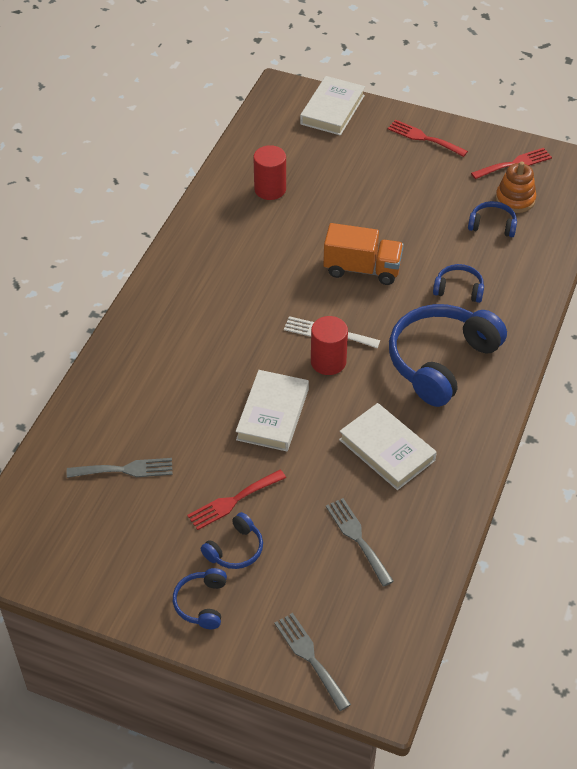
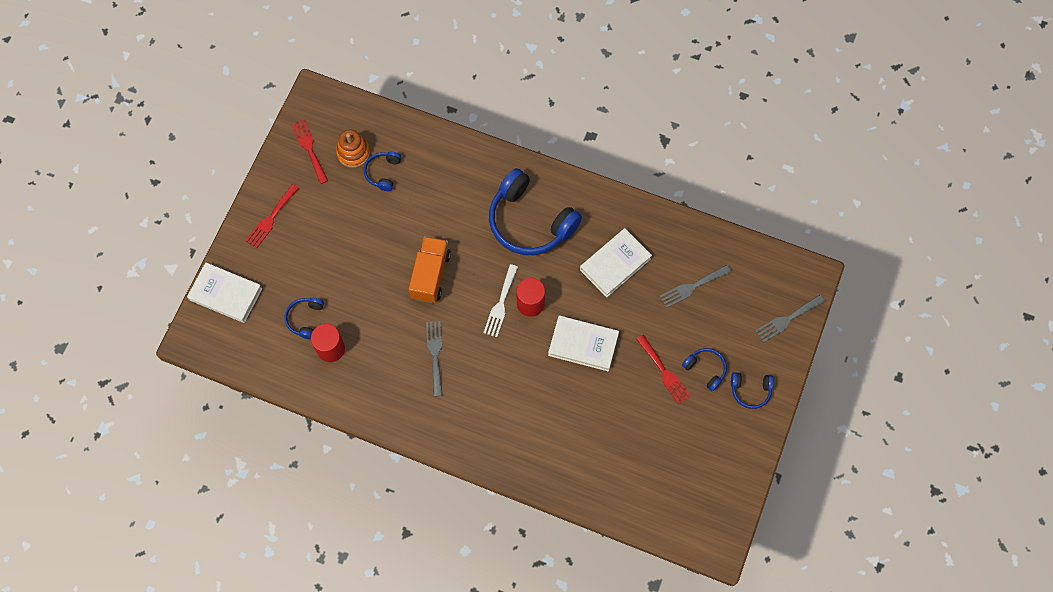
camera: 90 degrees left, 20 degrees up
(125, 470) = (638, 452): grey fork -> grey fork (435, 354)
(458, 289) = (455, 203): blue headphones -> blue headphones (305, 319)

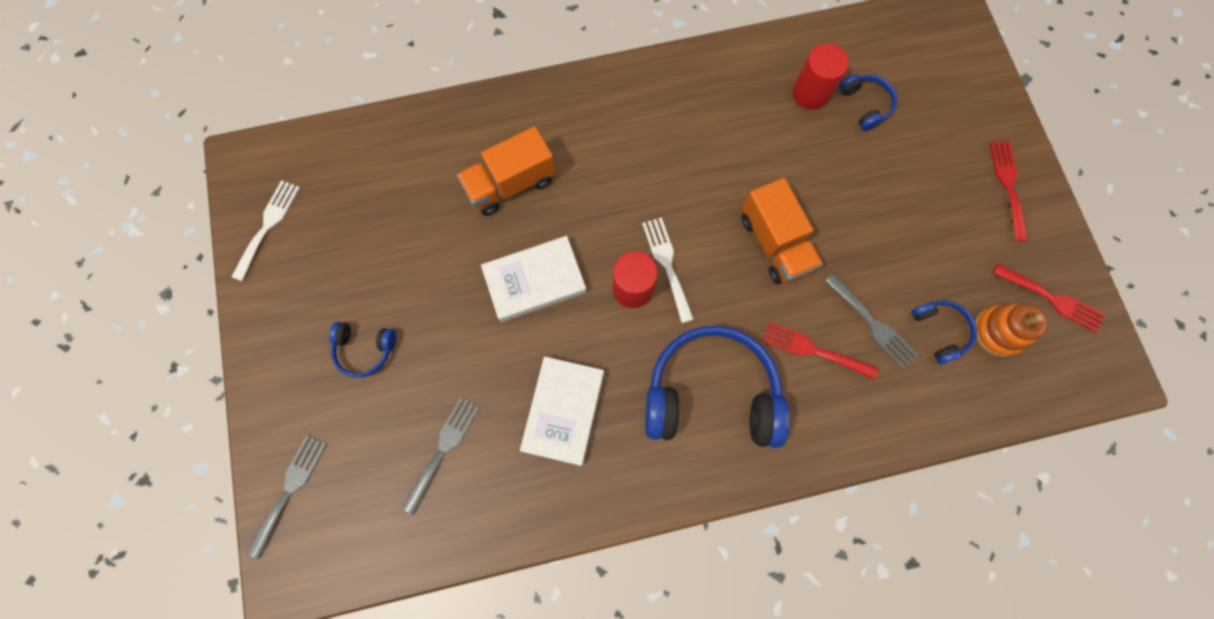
camera: 145 degrees right, 5 degrees up
(226, 294) = (969, 75): white book -> none
(435, 354) = (695, 159): grey fork -> grey fork (872, 324)
(557, 414) = (510, 184): none -> orange truck
(664, 372) = (415, 313): red fork -> red fork (813, 350)
(723, 487) = (268, 225): none -> white fork
(750, 391) = (292, 360): blue headphones -> none

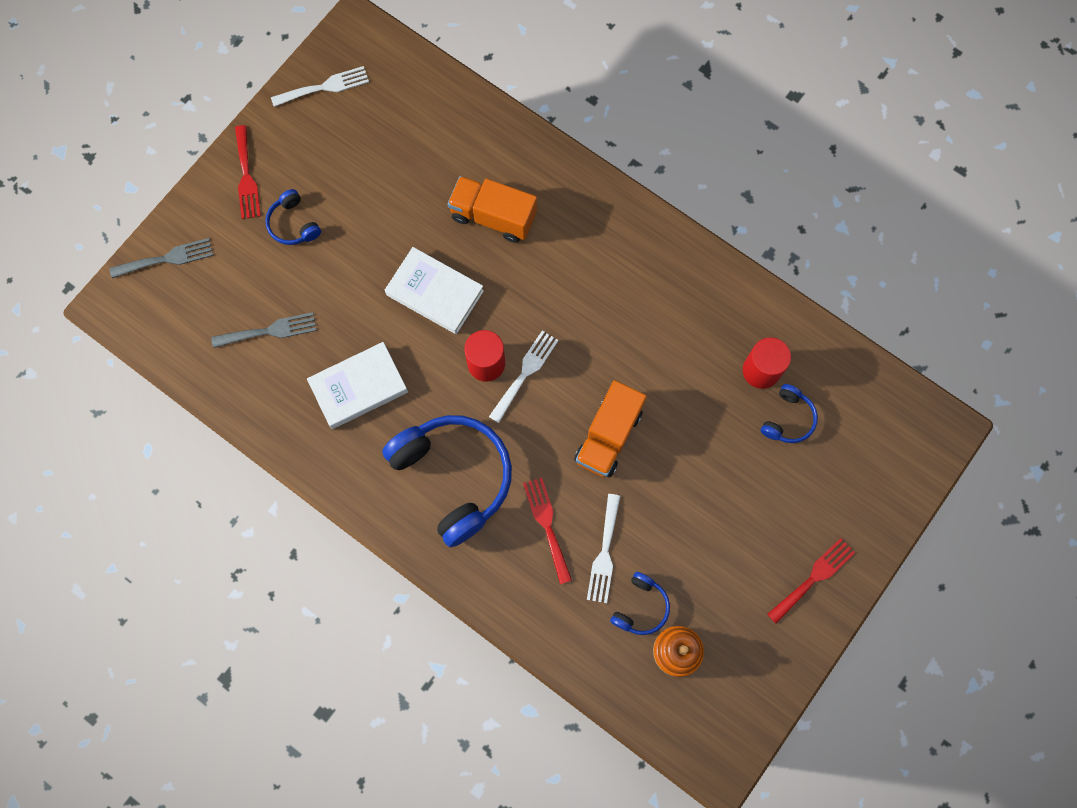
camera: 50 degrees right, 0 degrees up
(872, 324) = (604, 553): grey fork -> white fork
(1052, 299) = (741, 675): red fork -> red fork (246, 177)

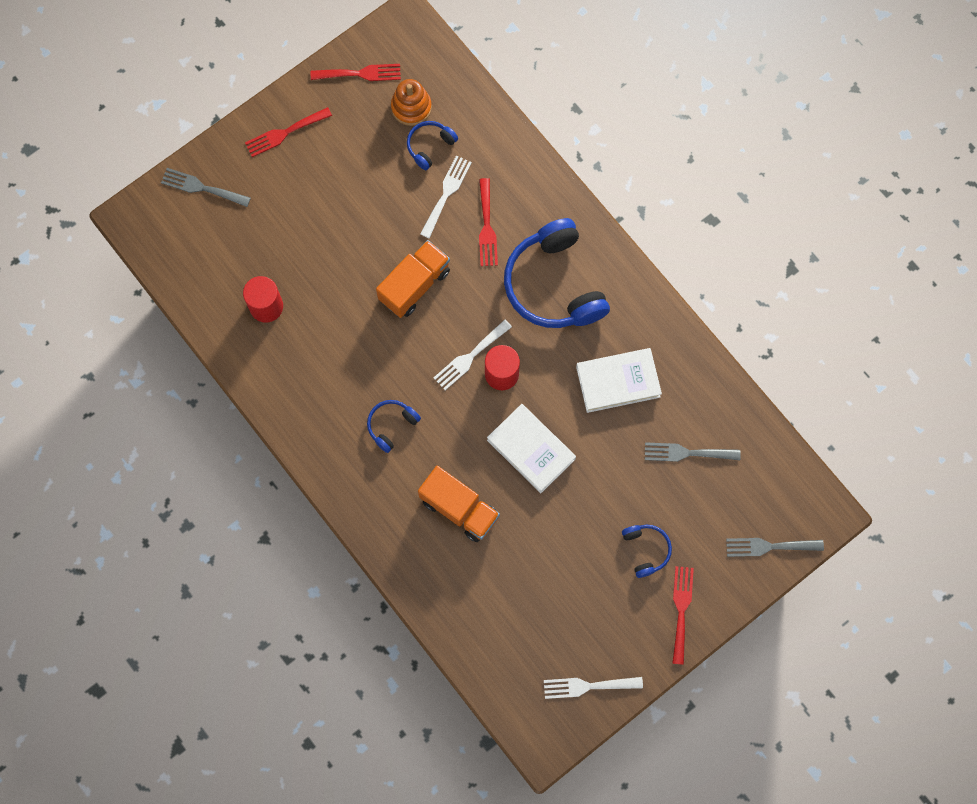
camera: 165 degrees left, 0 degrees up
(751, 679) = (360, 73): none -> red fork
(788, 419) = (258, 260): blue headphones -> blue headphones (391, 425)
(882, 486) = (201, 187): none -> grey fork

